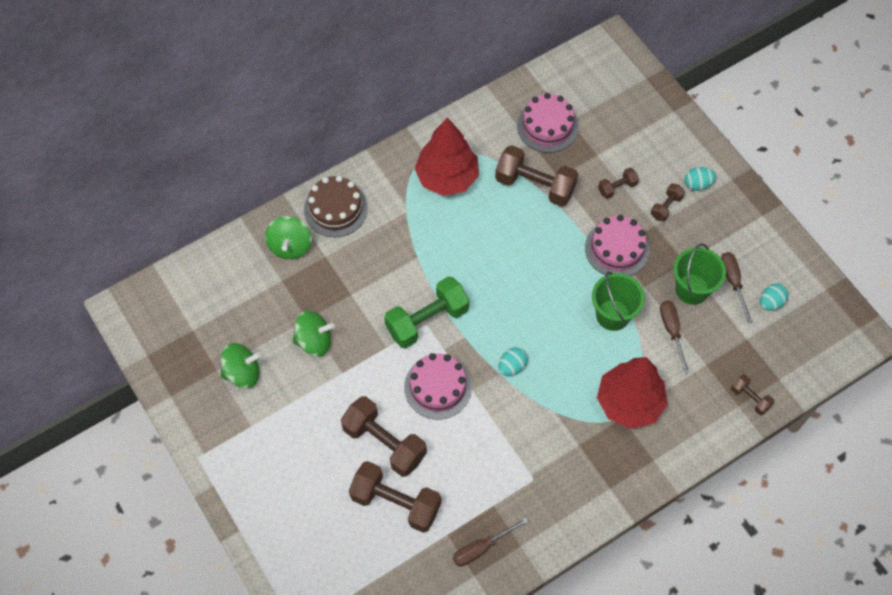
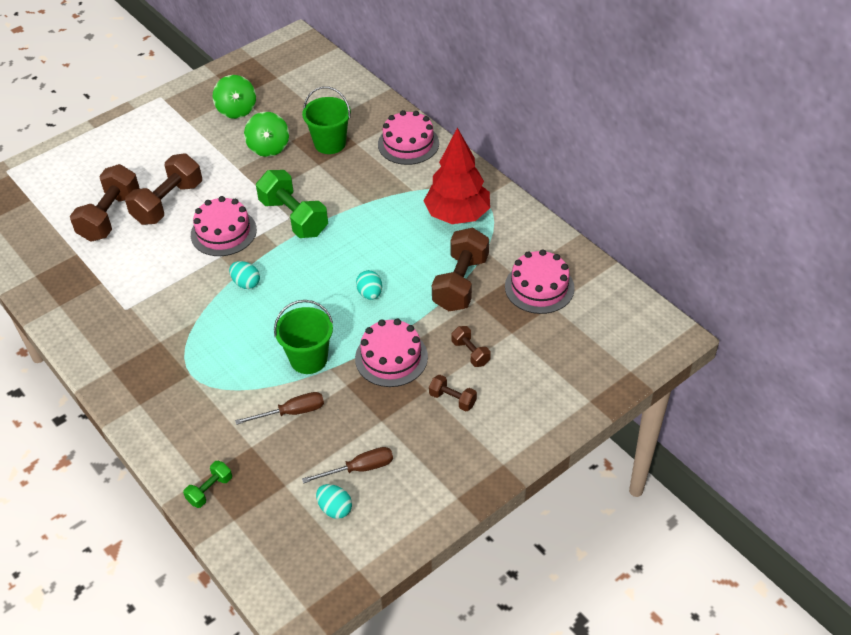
camera: 85 degrees right, 15 degrees down
(290, 246) = (364, 121): green spinning top -> none
(335, 209) = (408, 144): brown cake -> pink cake
(481, 548) = (60, 277): brown screwdriver -> none
(629, 402) = (206, 379): red tree -> none
(692, 289) = (346, 429): green bucket -> green bucket (330, 143)
(697, 184) = (489, 429): turquoise egg -> turquoise egg (370, 294)
(750, 398) = (210, 490): brown dumbbell -> green dumbbell

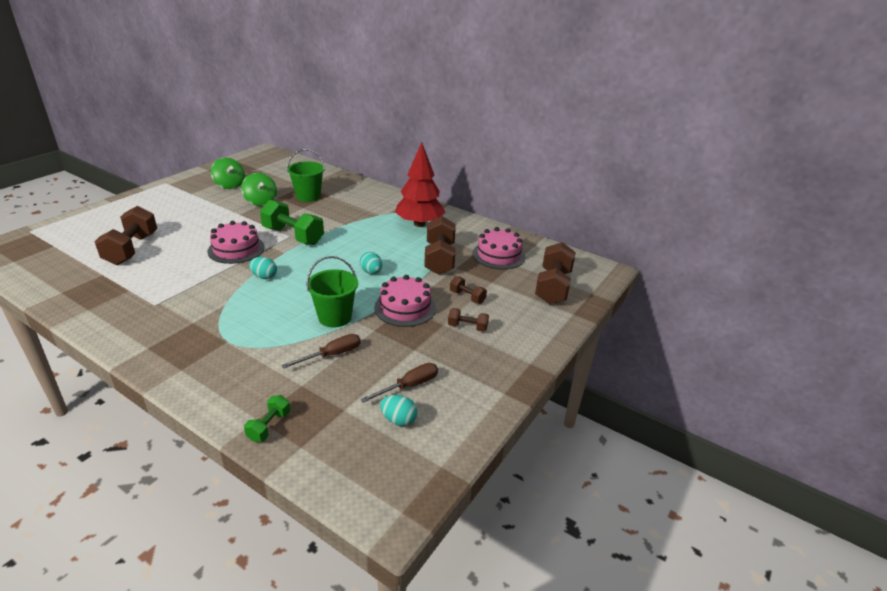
camera: 20 degrees left, 15 degrees down
(168, 203) = (183, 237): brown dumbbell -> brown dumbbell (553, 287)
(408, 144) = (367, 192): pink cake -> none

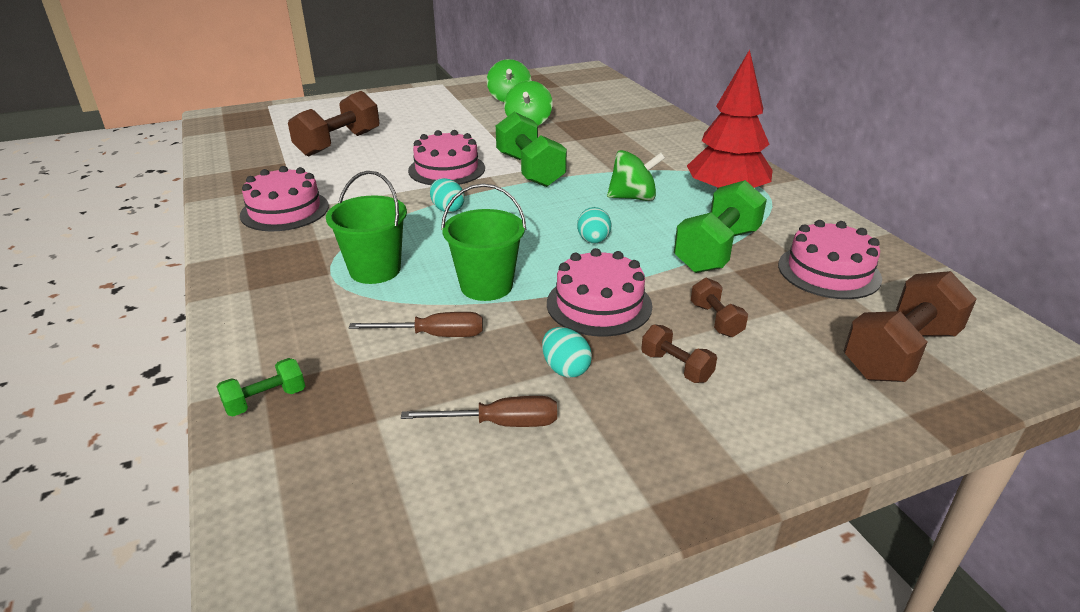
camera: 35 degrees right, 0 degrees up
(145, 310) = (285, 210): none -> pink cake
(308, 196) = (594, 128): green bucket -> green bucket (375, 270)
(371, 239) = (633, 198): none -> green spinning top
(398, 420) = (435, 470): turquoise egg -> turquoise egg (565, 369)
(439, 259) = (717, 250): brown dumbbell -> green dumbbell

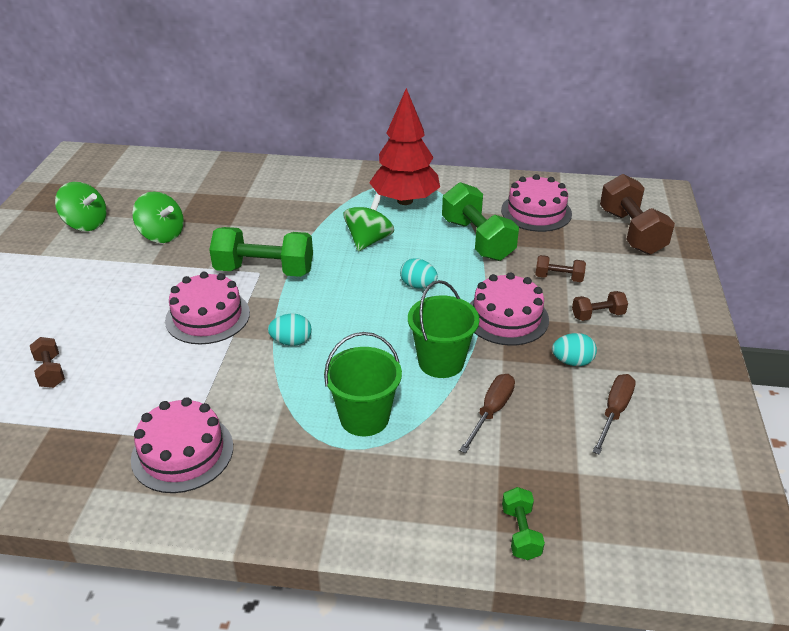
camera: 60 degrees left, 5 degrees up
(338, 143) = (50, 372): brown dumbbell -> brown dumbbell, size x0.50

